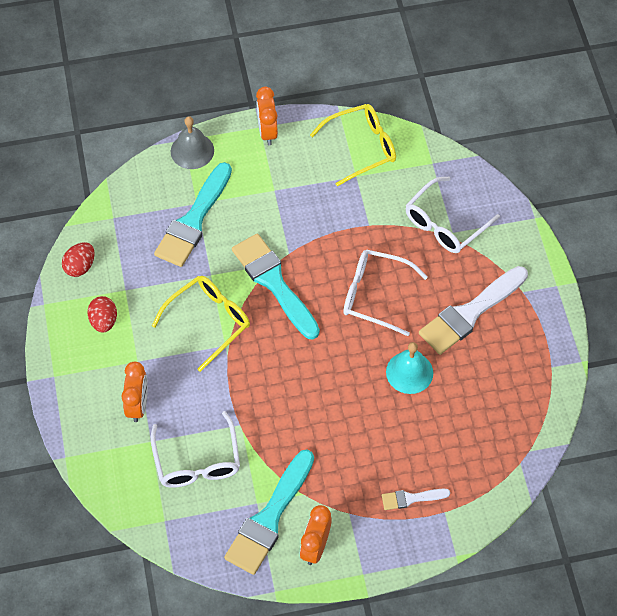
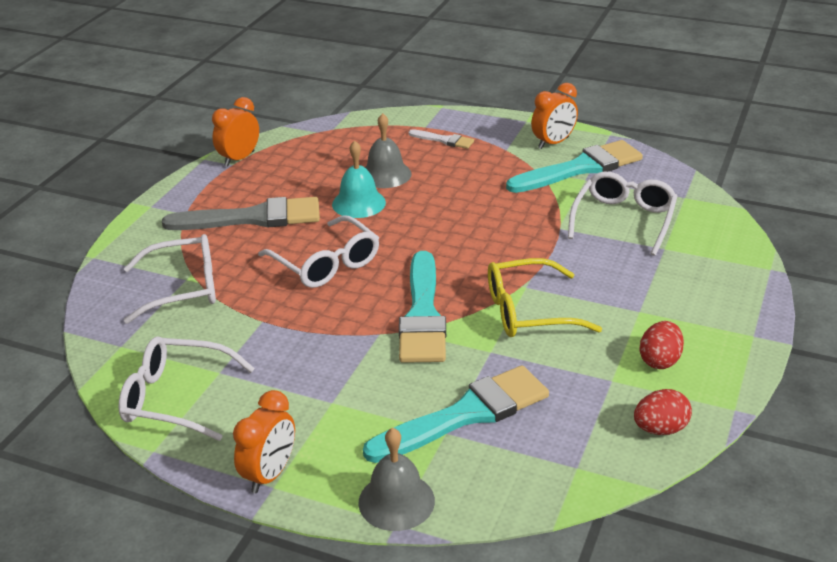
camera: 145 degrees left, 25 degrees down
(138, 405) = (662, 277): orange clock -> orange clock (239, 159)
(361, 147) = (176, 398): yellow glasses -> white glasses
(420, 420) = (385, 174): none -> grey bell
(470, 313) = (253, 218): white brush -> grey brush

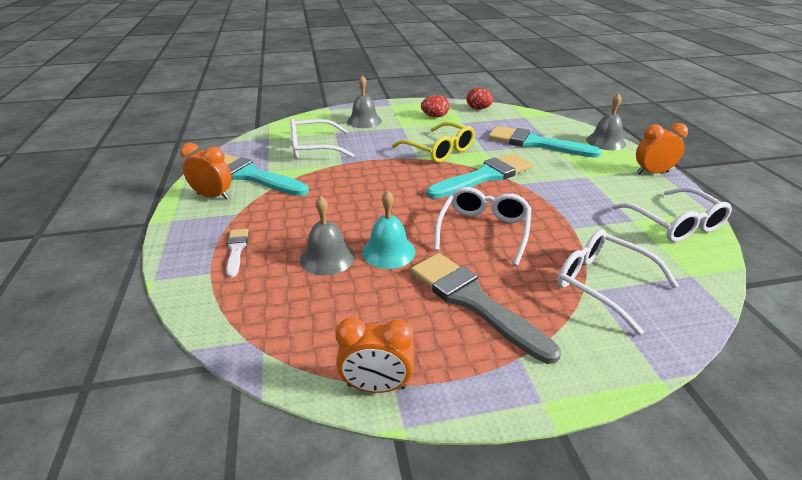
camera: 125 degrees left, 0 degrees up
(692, 285) = (364, 121): none -> grey bell

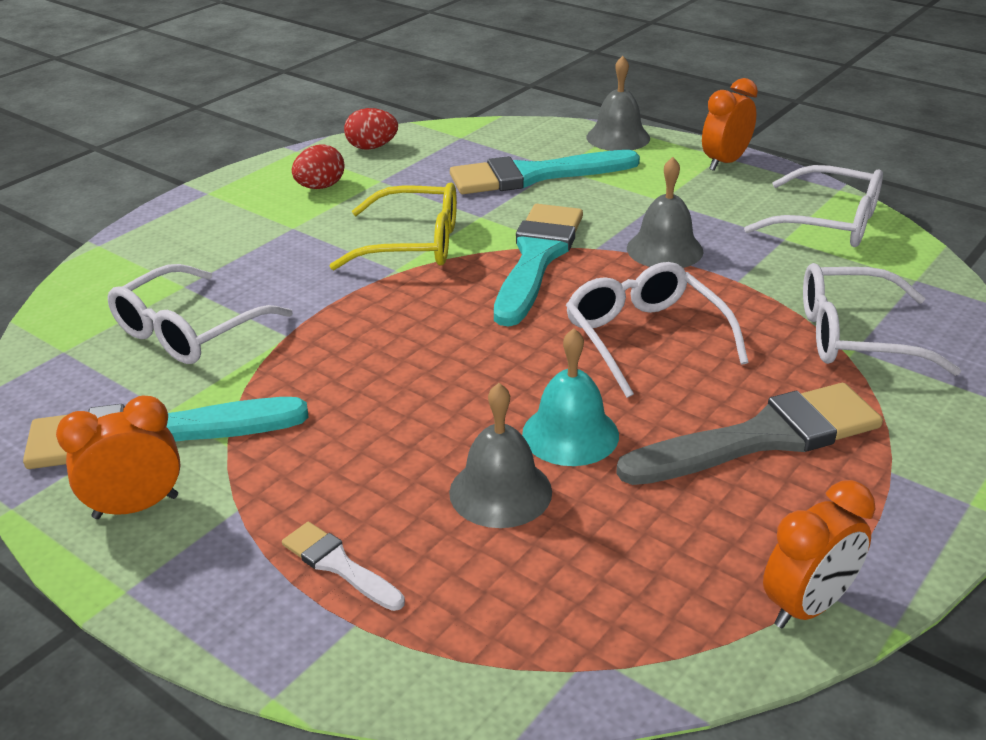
camera: 40 degrees left, 0 degrees up
(364, 121) = (206, 242): grey bell -> grey bell (664, 249)
(473, 301) = (762, 437): grey brush -> grey brush turned 150 degrees clockwise

